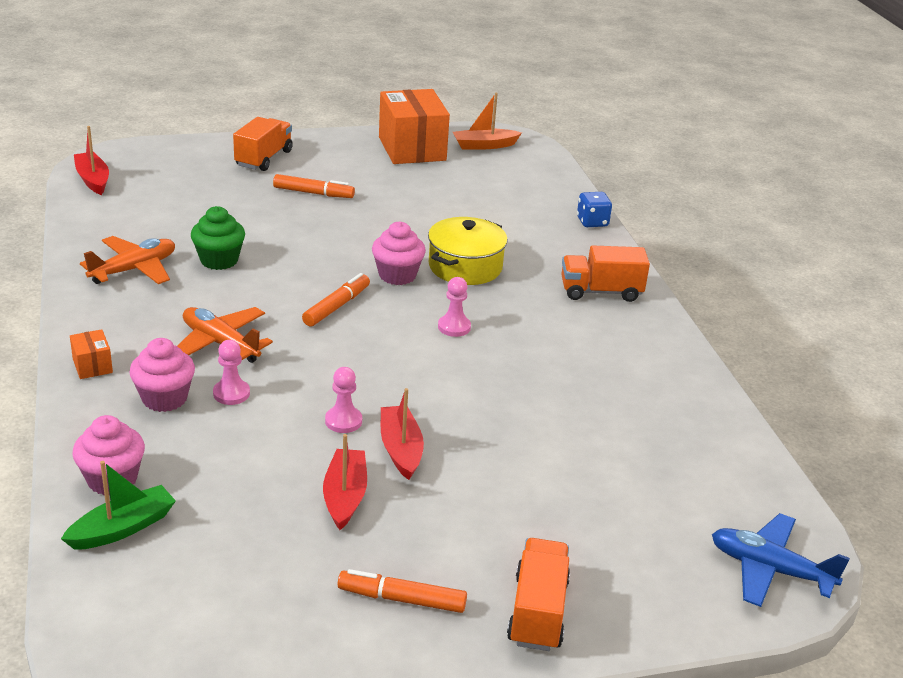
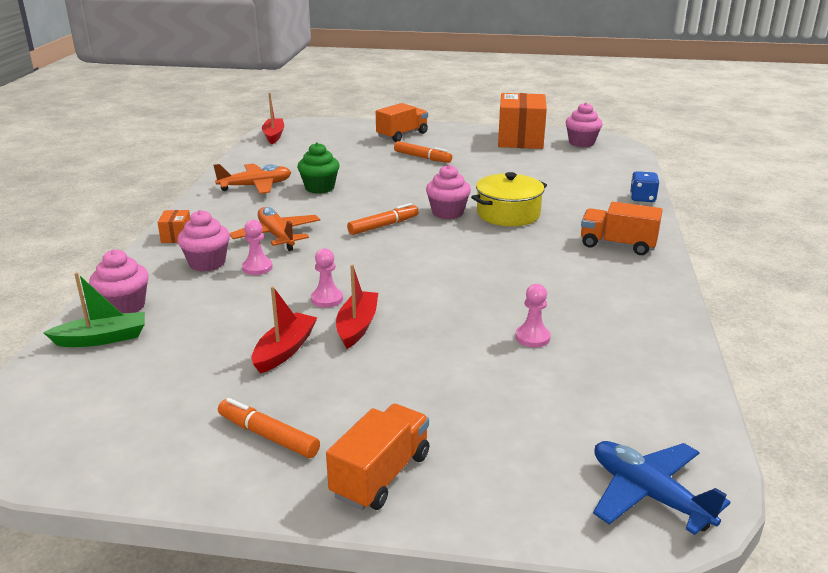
camera: 25 degrees right, 5 degrees down
(454, 327) = (468, 251): pink pawn -> pink pawn (532, 337)
(484, 145) = (581, 143): orange boat -> pink cupcake

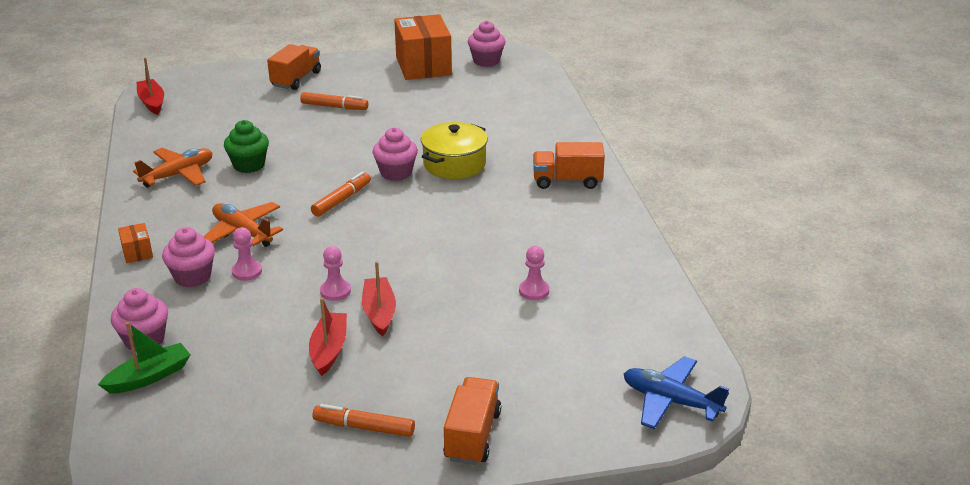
camera: 20 degrees left, 5 degrees up
(642, 198) = (570, 123): blue dice -> none

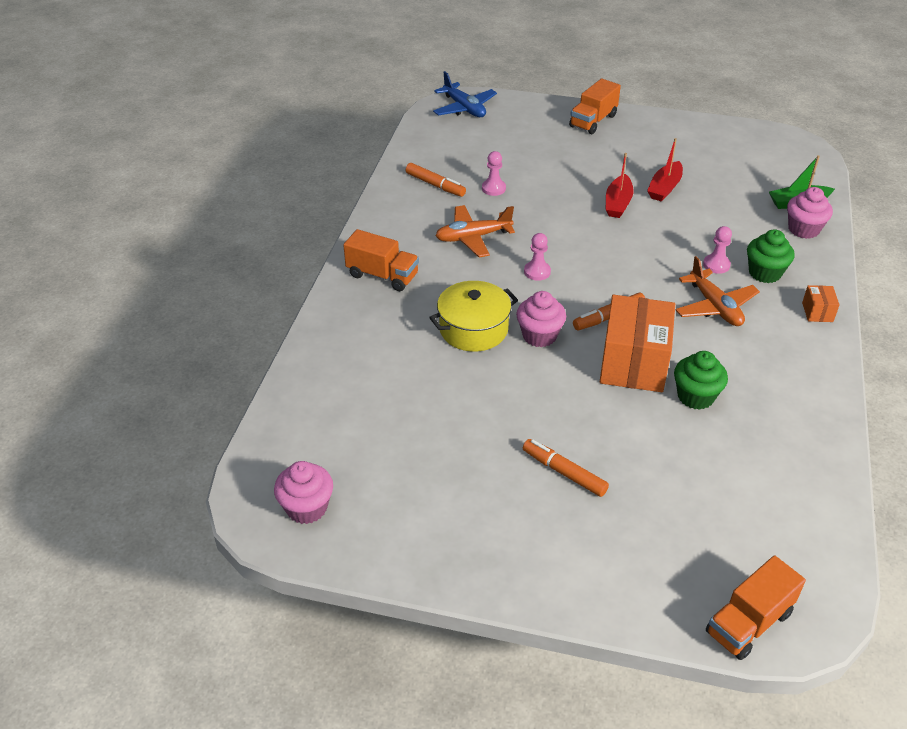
camera: 155 degrees left, 10 degrees up
(152, 102) = (821, 574): red boat -> none
(178, 175) = (779, 406): orange plane -> orange plane (473, 237)
(192, 277) = (764, 273): pink cupcake -> green cupcake
(296, 79) = (597, 560): orange truck -> orange truck (749, 623)
(335, 291) = (646, 228): pink pawn -> pink pawn (537, 272)
(364, 427) = (656, 140): orange marker -> orange marker (435, 185)
(423, 66) = (400, 527): orange box -> orange box (633, 363)

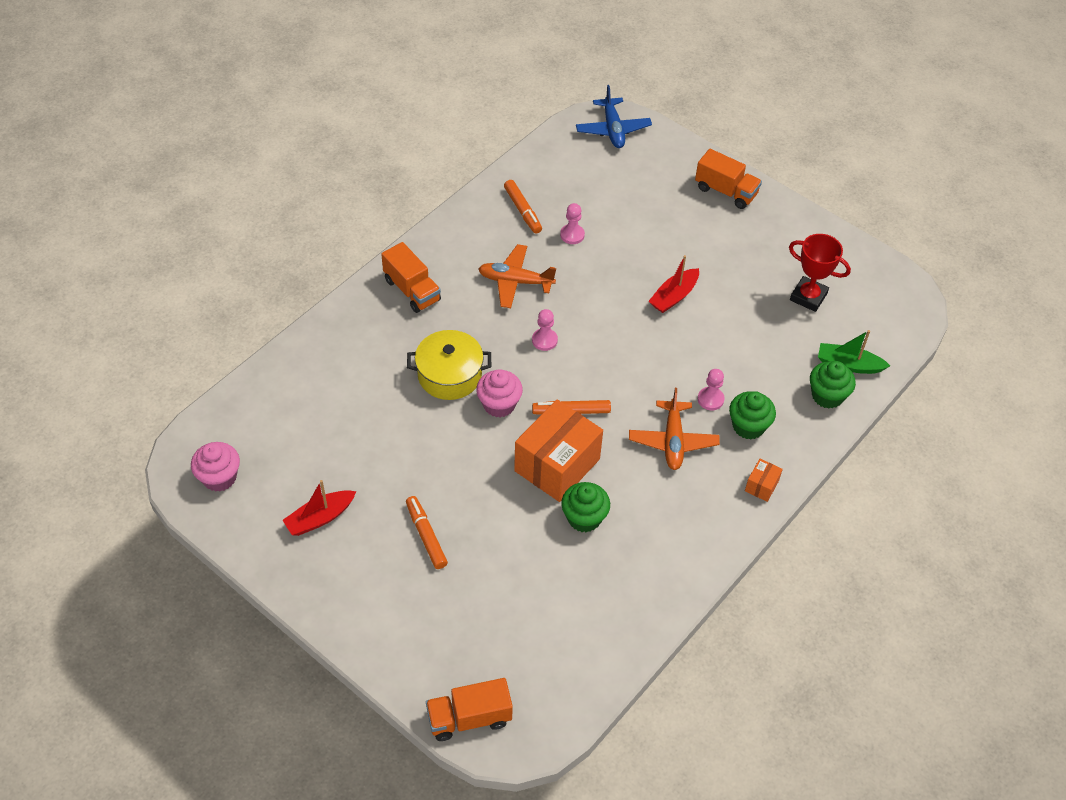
camera: 25 degrees right, 10 degrees up
(593, 121) = (726, 191): orange truck -> orange truck turned 120 degrees counterclockwise
(664, 188) = (732, 296): red boat -> red boat (320, 518)
(723, 169) = (808, 297): none -> red trophy
(803, 229) = (827, 396): pink cupcake -> green cupcake

